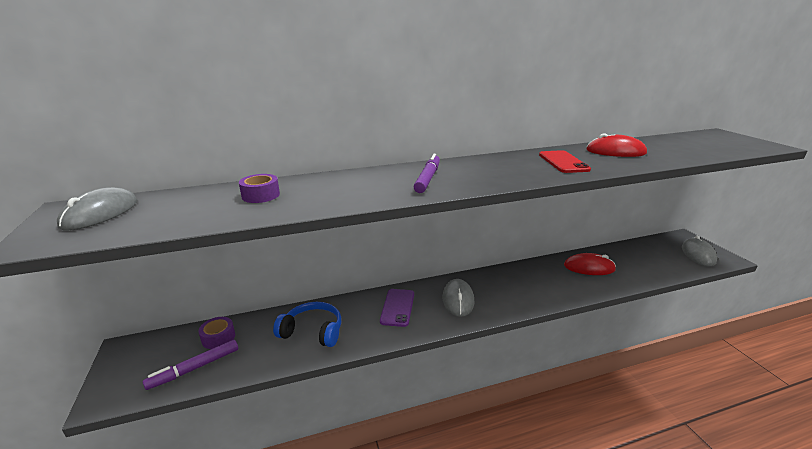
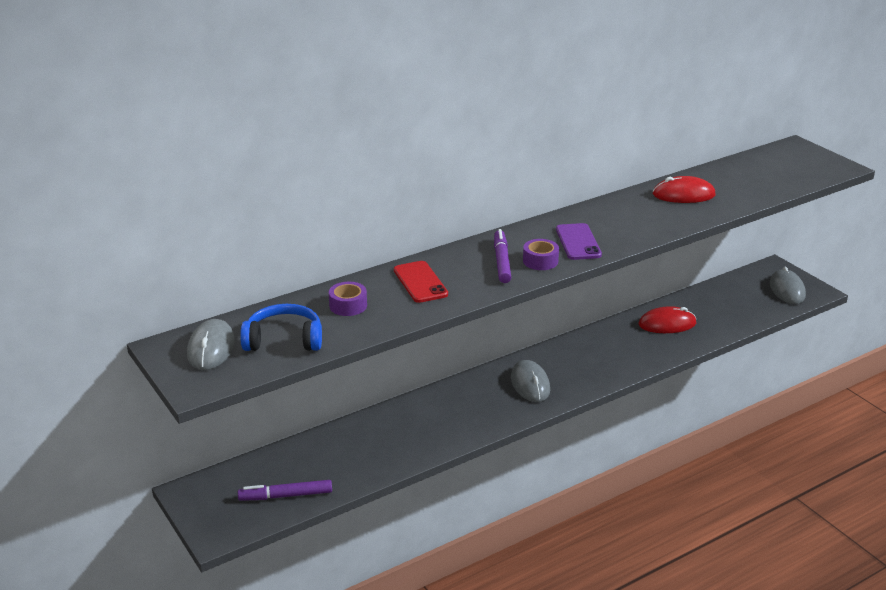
camera: 15 degrees left, 5 degrees up
(194, 368) = (286, 496): purple marker -> purple marker turned 45 degrees clockwise
(218, 338) = (285, 465): purple tape -> purple tape (540, 261)
(312, 331) = (386, 442): blue headphones -> blue headphones (284, 340)
(397, 307) = (466, 403): purple phone -> purple phone (578, 242)
(563, 162) = (631, 219): red phone -> red phone (420, 282)

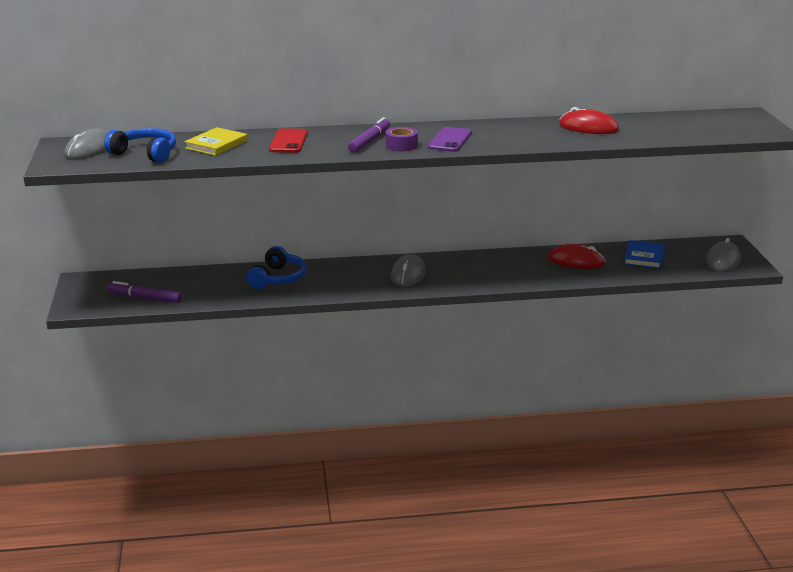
camera: 25 degrees right, 5 degrees down
(348, 305) = (216, 144): purple tape -> yellow book
(405, 426) = (278, 278): none -> blue headphones
(720, 303) = (644, 257): none -> blue book

